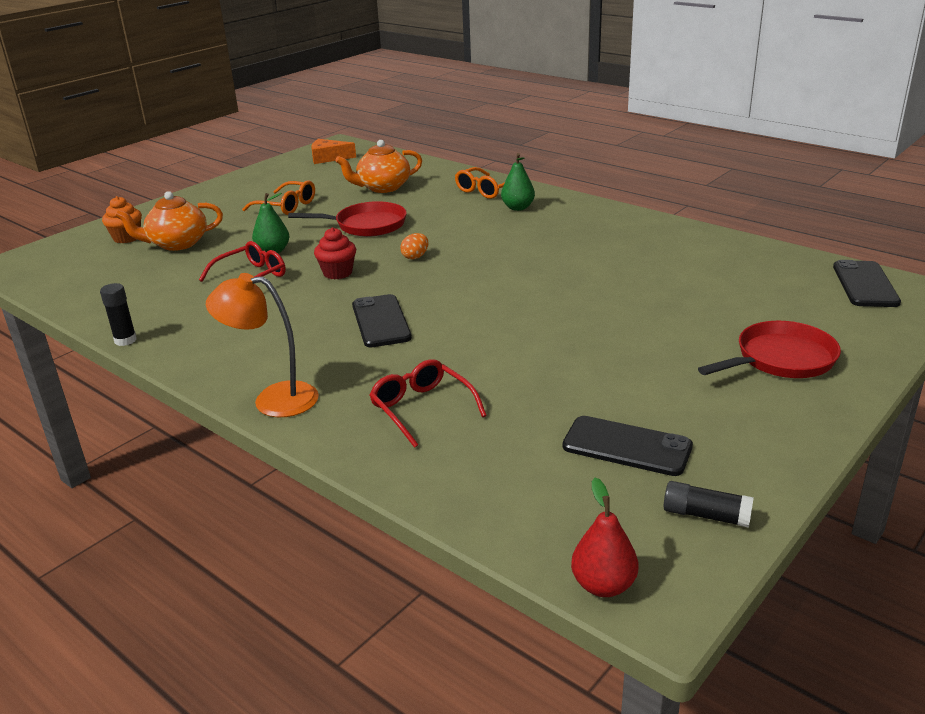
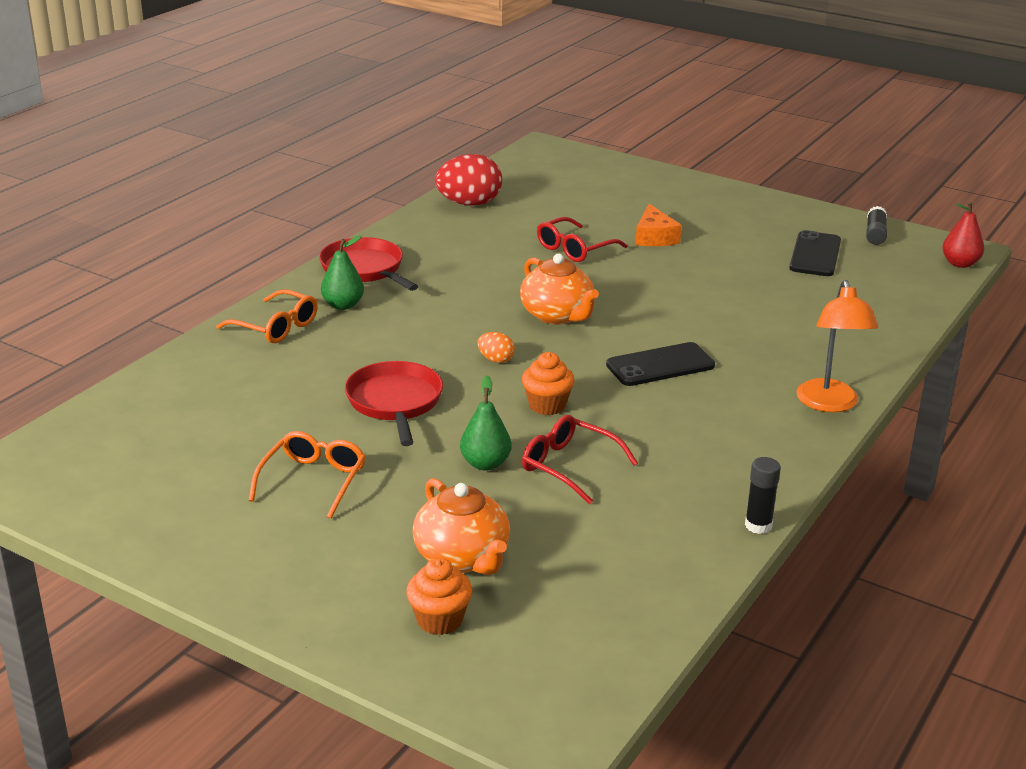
camera: 100 degrees left, 0 degrees up
(328, 158) = (78, 475): orange cheese -> orange cheese (654, 237)
(337, 273) = (547, 405): red cupcake -> orange cupcake
(383, 187) = (246, 405): orange teapot -> orange teapot (557, 315)
(421, 408) = (806, 332): red glasses -> red glasses (574, 249)
(732, 251) = (469, 204): none -> red egg
(780, 359) = (670, 200): red pan -> red pan (365, 269)
(865, 284) = (534, 163): black phone -> none

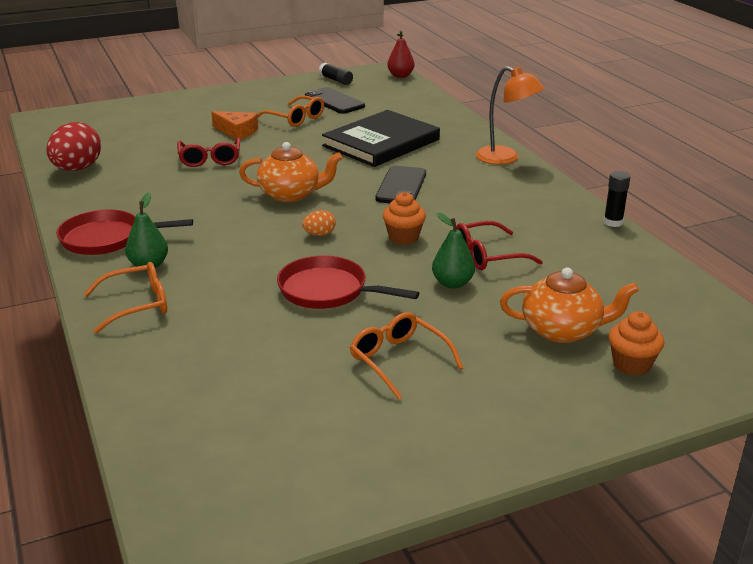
camera: 55 degrees left, 0 degrees up
(734, 252) = (296, 118): none -> orange glasses
(750, 318) = (381, 143): none -> black book

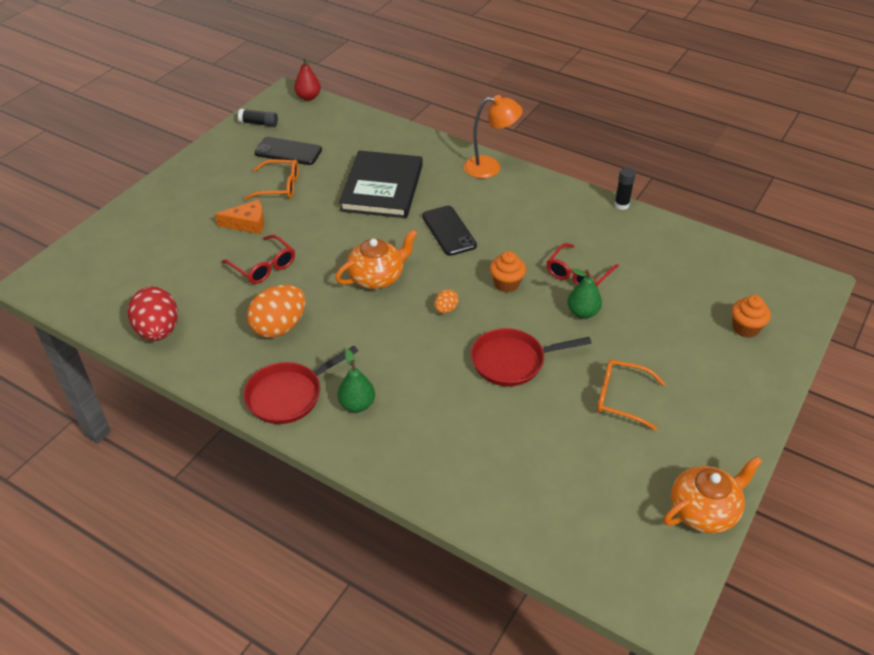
camera: 35 degrees left, 15 degrees up
(138, 305) = (397, 446): orange glasses -> none
(165, 197) = (279, 327): none -> orange egg
(562, 330) = (685, 320): orange teapot -> orange teapot (704, 511)

